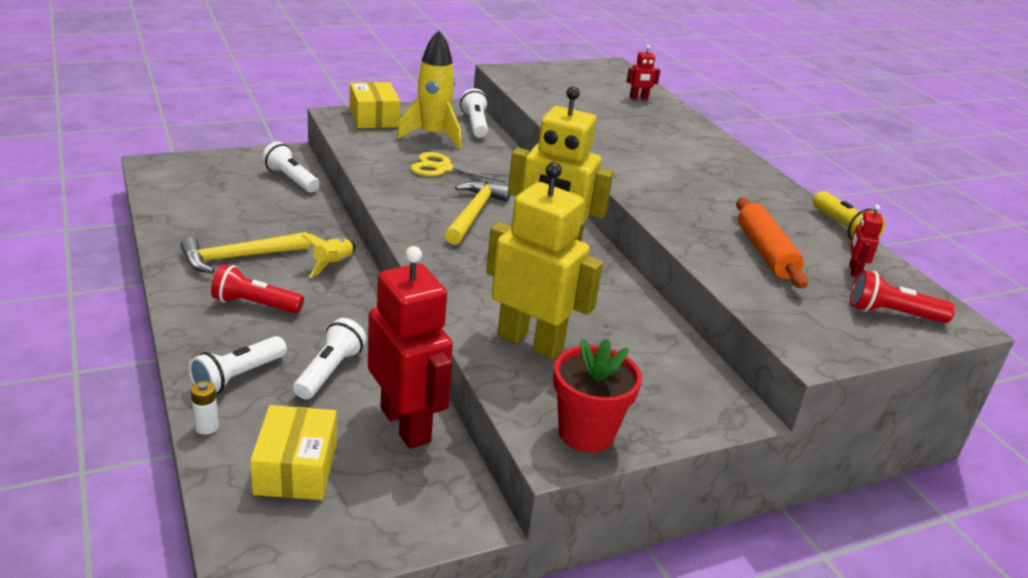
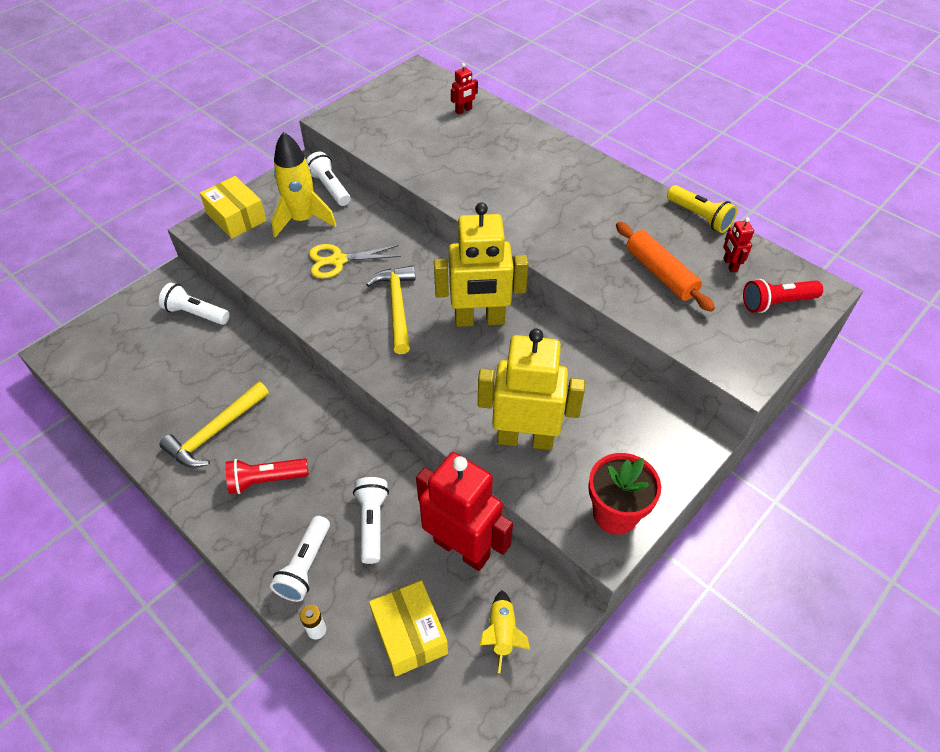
camera: 20 degrees left, 20 degrees up
(333, 264) = (299, 402): yellow rocket -> yellow rocket (502, 633)

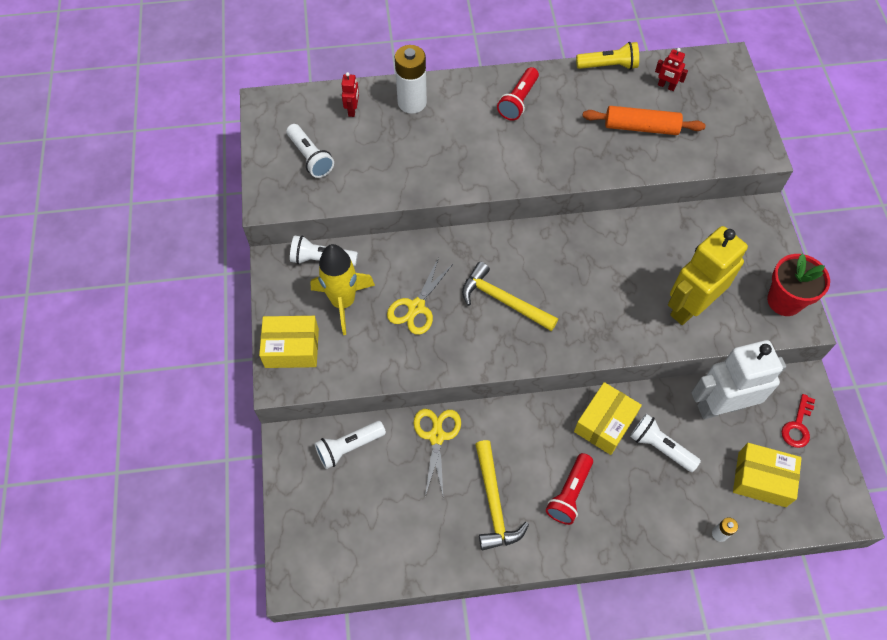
camera: 50 degrees left, 10 degrees up
(249, 358) = (436, 436): none -> yellow scissors
(305, 566) = (664, 511): white flashlight -> white flashlight (310, 157)
(360, 465) = (605, 423): none -> yellow box
(462, 548) = (720, 406): red robot -> white robot
(479, 320) = (562, 259): yellow robot -> none
(502, 633) = (797, 426): yellow rocket -> red key
(509, 133) = (412, 102): none -> white battery
(776, 303) = (718, 90): red flashlight -> red flashlight (518, 101)

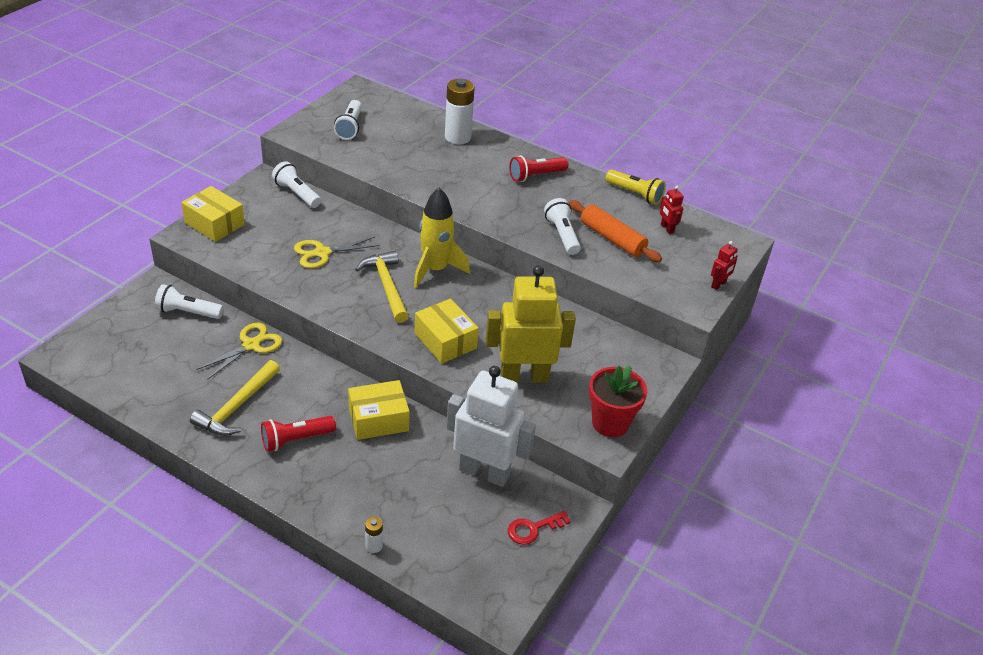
camera: 35 degrees right, 20 degrees down
(343, 302) = (279, 222): yellow rocket -> yellow rocket (435, 269)
(352, 110) = (412, 120): red robot -> red robot (718, 285)
(660, 447) = (401, 462): white flashlight -> white flashlight (562, 235)
(761, 479) = (455, 539): yellow box -> yellow box (445, 341)

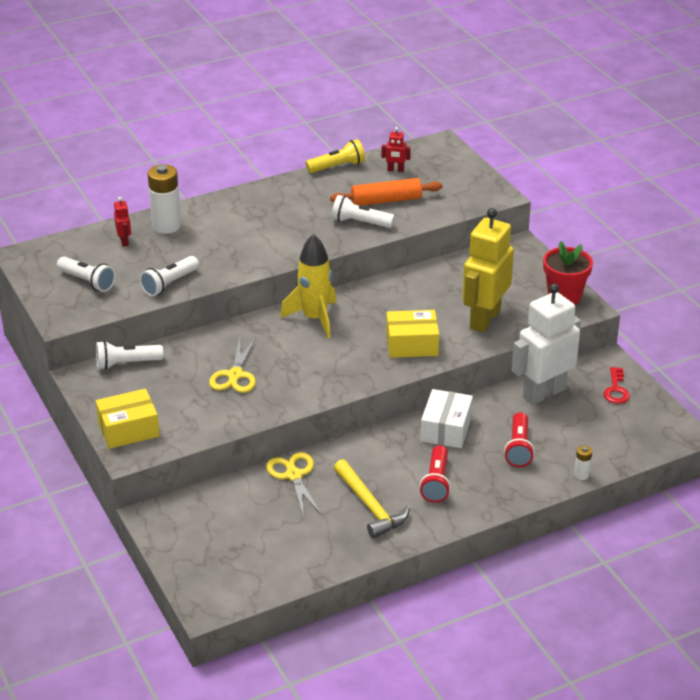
camera: 55 degrees left, 5 degrees down
(188, 312) = (212, 503): white flashlight -> white flashlight (169, 284)
(378, 419) = (446, 429): yellow box -> white box
(387, 286) = (314, 352): yellow hammer -> none
(536, 176) = (266, 205): red flashlight -> red flashlight (518, 448)
(718, 285) = (482, 175): red robot -> red robot (124, 241)

